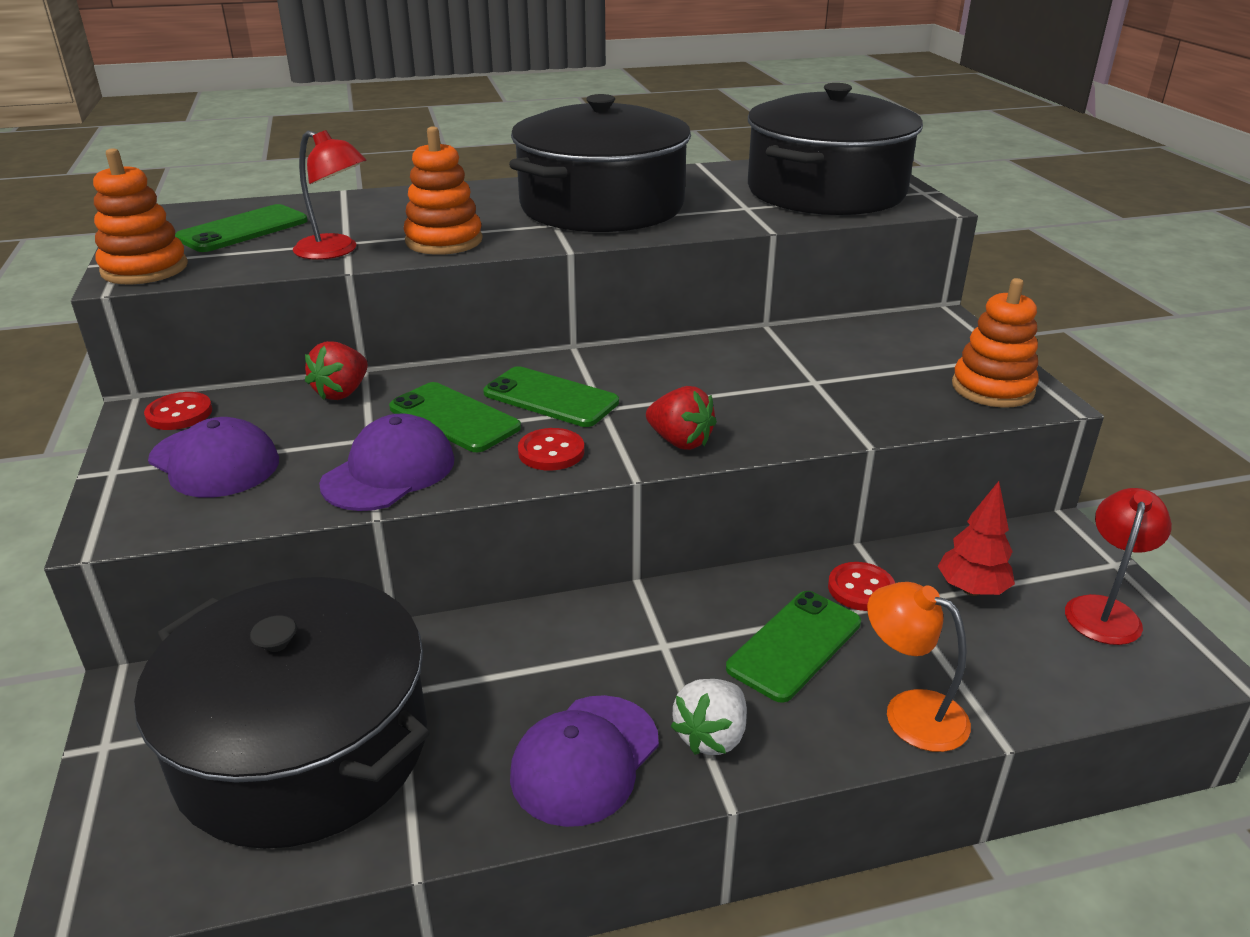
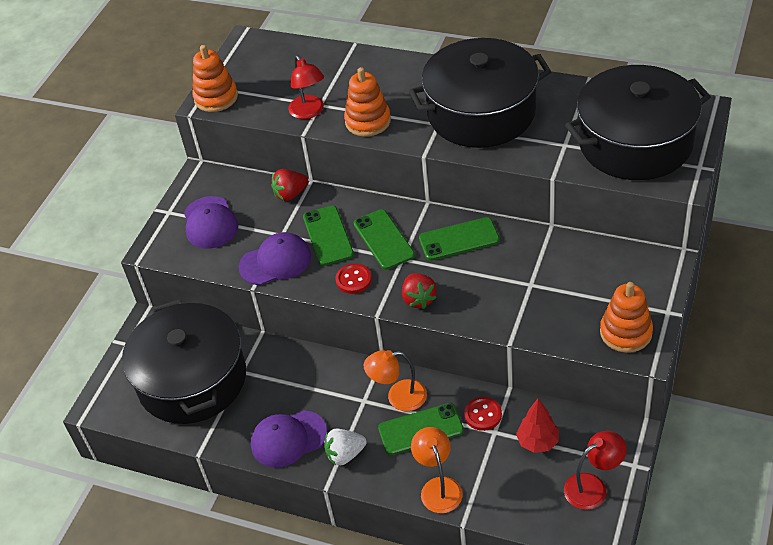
camera: 40 degrees right, 15 degrees up
(179, 413) = (213, 181): red button -> none
(243, 230) = (279, 73): green phone -> green phone (459, 239)
(715, 618) = (398, 397): none -> orange lamp

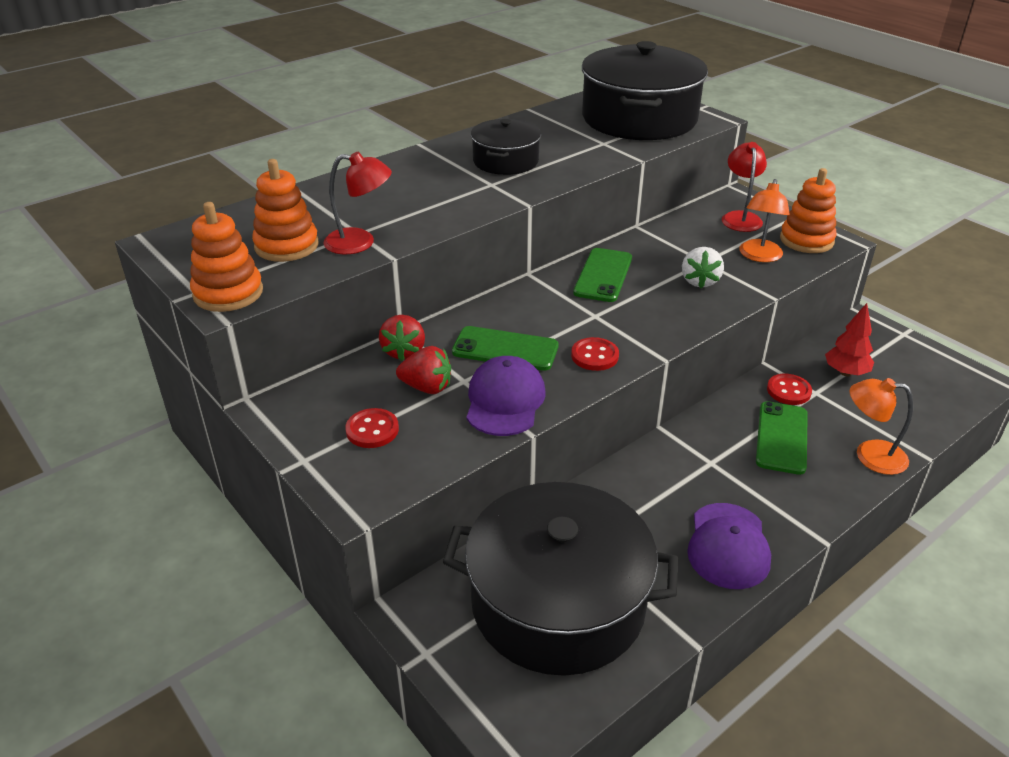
camera: 65 degrees left, 10 degrees down
(210, 223) = (372, 430): purple cap -> red button
(345, 454) = (783, 507): white strawberry -> white strawberry (699, 281)
(368, 121) = (430, 216): orange stacking toy -> orange stacking toy (286, 246)
(383, 239) = (553, 317): green phone -> none
(398, 397) = (725, 436): orange lamp -> orange lamp (759, 256)
(418, 299) = (665, 326): red strawberry -> red strawberry (427, 387)
(481, 112) = (505, 161): black pot -> black pot, size x0.52
(593, 487) = (918, 364): red lamp -> red lamp (740, 217)

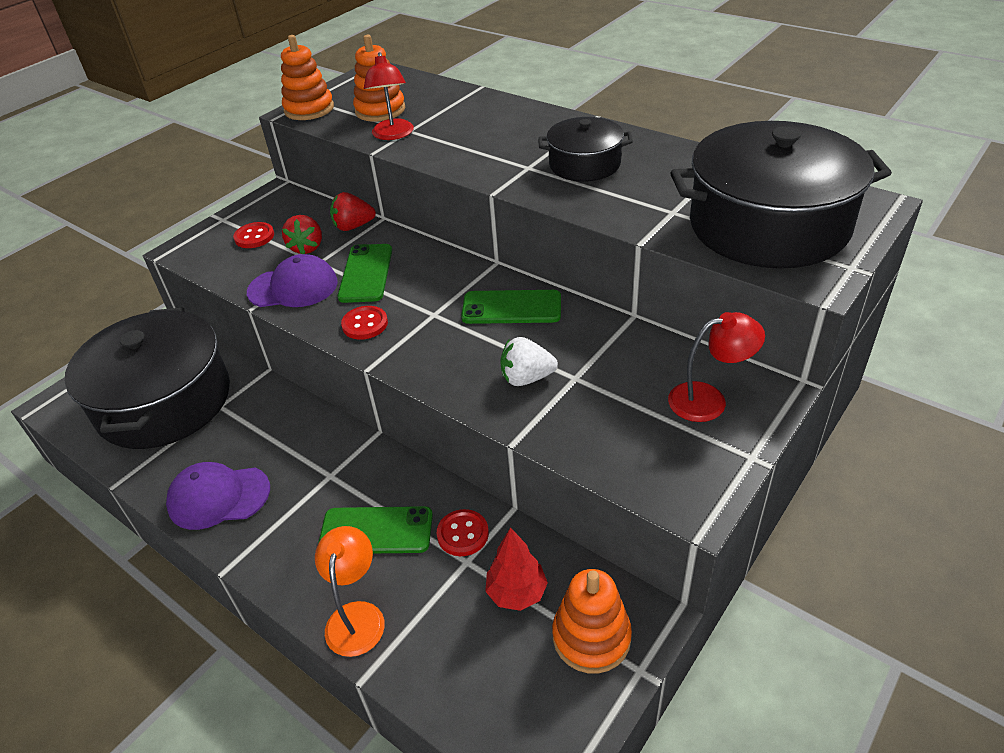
camera: 80 degrees right, 5 degrees up
(759, 256) = (609, 424): orange lamp -> none
(806, 240) = (679, 470): orange stacking toy -> orange stacking toy (591, 637)

